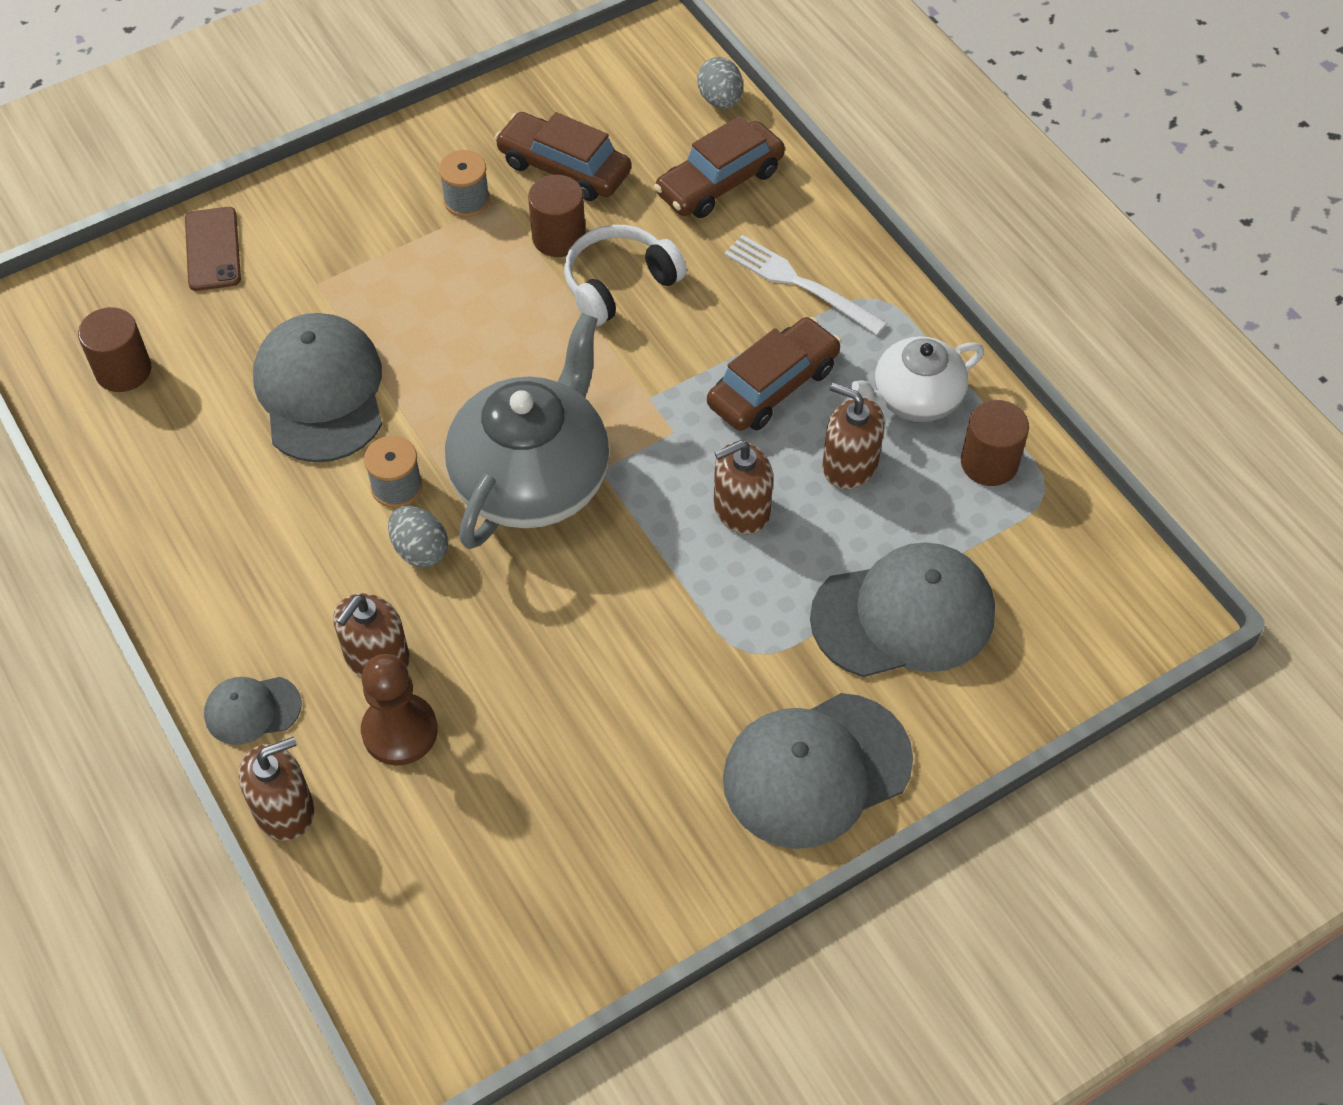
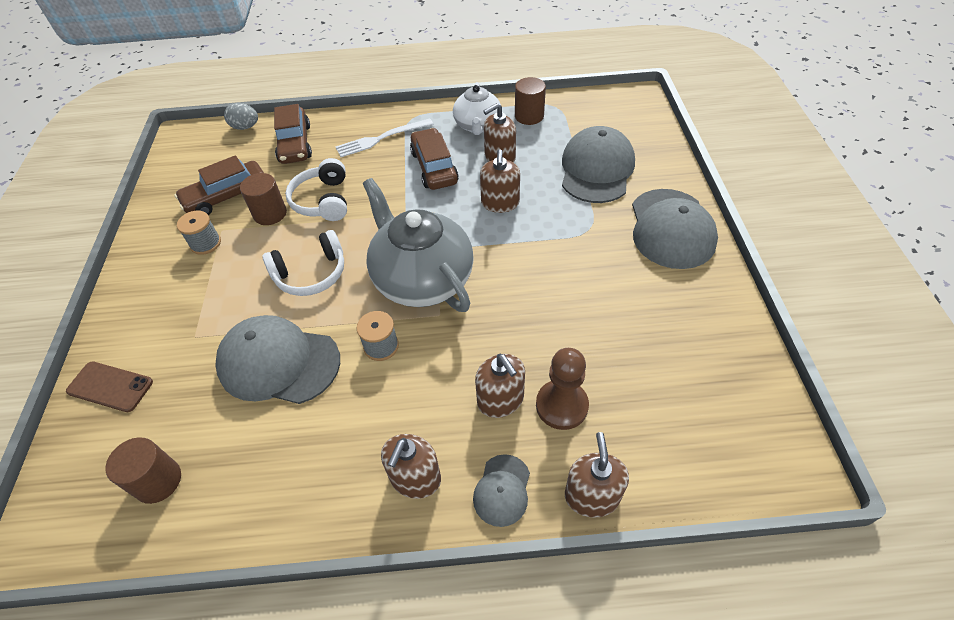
camera: 60 degrees left, 5 degrees down
(229, 613) = (415, 478): none -> brown soap dispenser
(420, 550) = (435, 350): grey egg -> none
(475, 346) = (311, 274): none -> white headphones

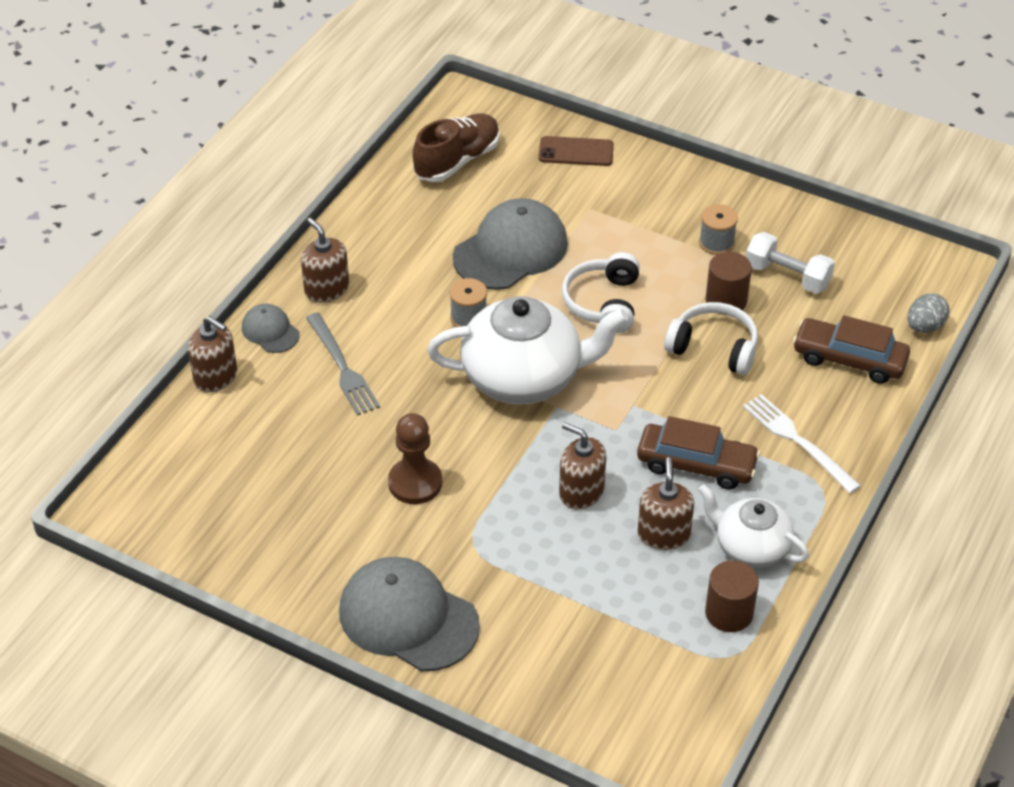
camera: 120 degrees right, 5 degrees down
(110, 386) = (576, 152): brown phone -> brown phone turned 45 degrees clockwise
(158, 481) = (457, 161): brown cylinder -> brown shoe
(226, 196) = (787, 276): brown car -> white dumbbell
(381, 138) = (797, 441): white fork -> white fork turned 45 degrees counterclockwise
(422, 279) = (524, 377): grey teapot -> white teapot
(500, 400) = (342, 367): brown soap dispenser -> grey fork
(561, 405) = (300, 402): brown pawn -> brown pawn (415, 483)
(596, 169) = (562, 615): grey cap -> none

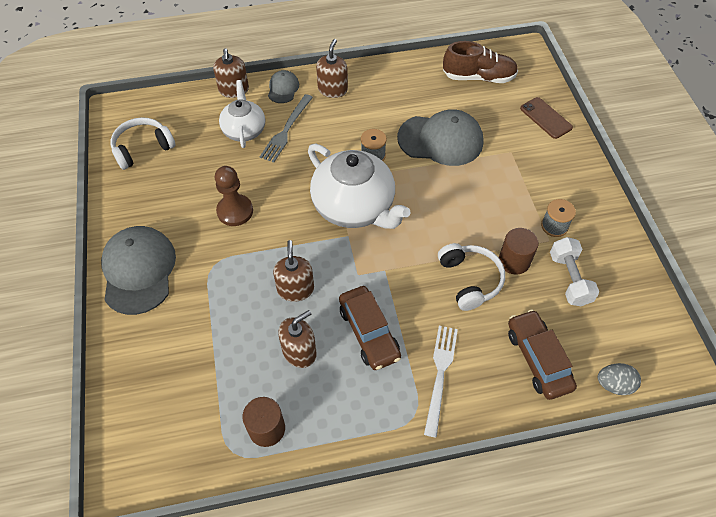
camera: 50 degrees right, 10 degrees up
(603, 303) = (447, 205): white headphones -> white headphones (143, 148)
(750, 547) = (329, 406): white teapot -> white teapot (244, 130)

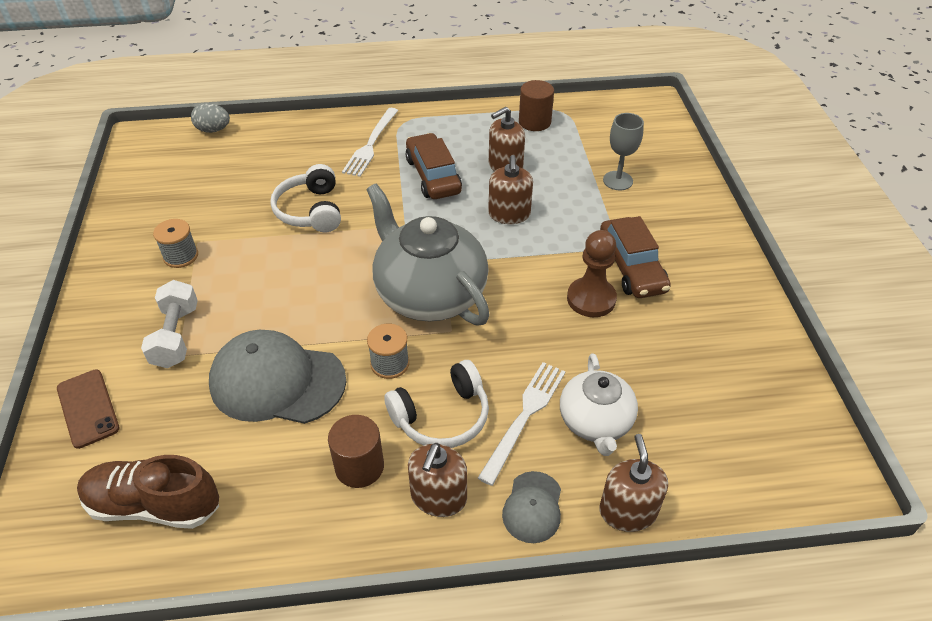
camera: 175 degrees left, 10 degrees down
(138, 271) = (696, 241): grey cap -> none
(143, 148) = (756, 401): white headphones -> white headphones (442, 416)
(190, 340) = (617, 180): none -> grey goblet
(286, 130) = (524, 417): grey fork -> white fork
(354, 207) = (429, 294): white teapot -> grey teapot
(514, 261) = (251, 224): brown cylinder -> brown cylinder (359, 467)
(538, 359) = (272, 149): brown car -> brown car (631, 267)
(569, 279) = (199, 205): white dumbbell -> white dumbbell (176, 336)

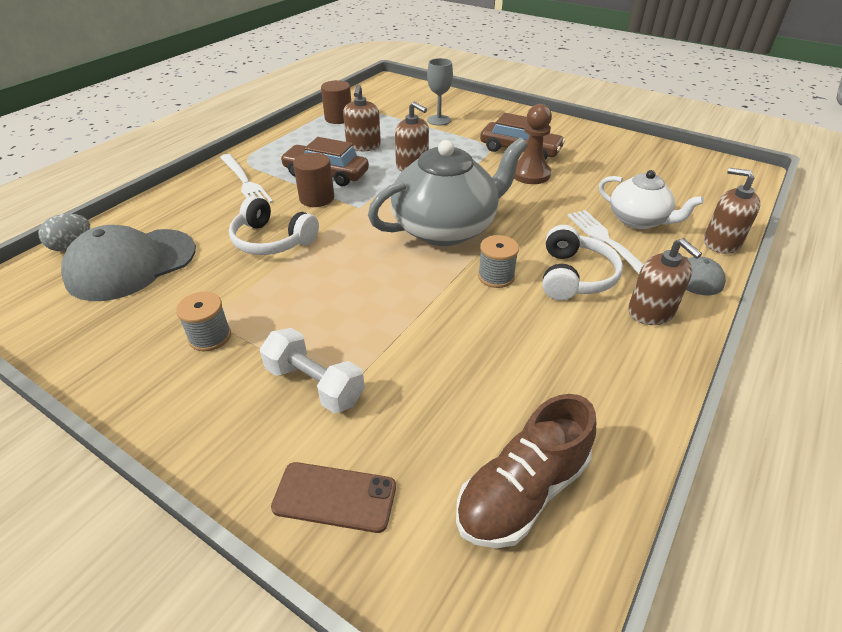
camera: 50 degrees left, 5 degrees down
(277, 381) = (449, 343): grey cap -> grey cap (131, 264)
(359, 467) = (588, 337): brown cylinder -> brown cylinder (316, 198)
(429, 294) = (446, 228): grey teapot -> grey teapot turned 150 degrees clockwise

